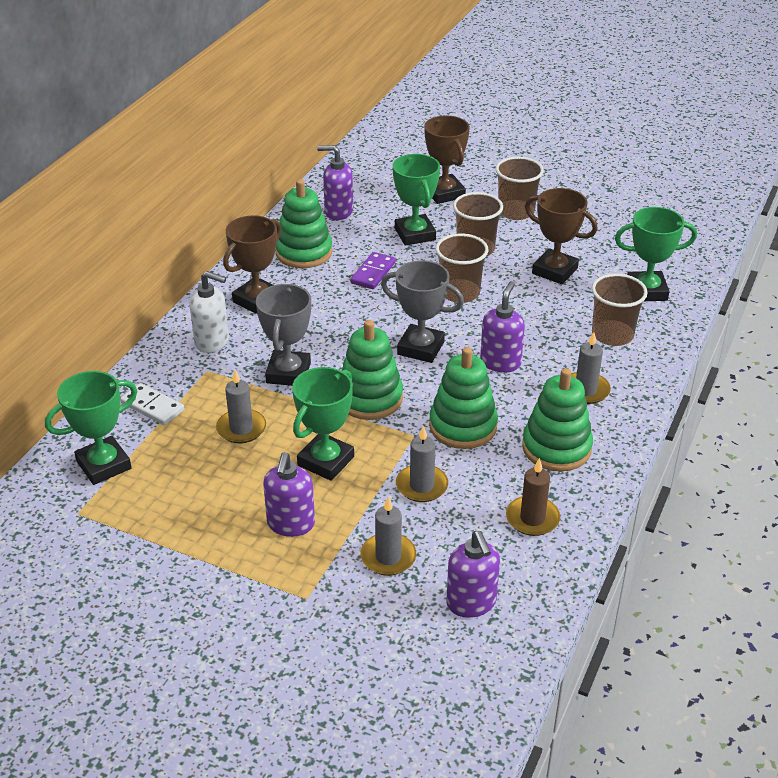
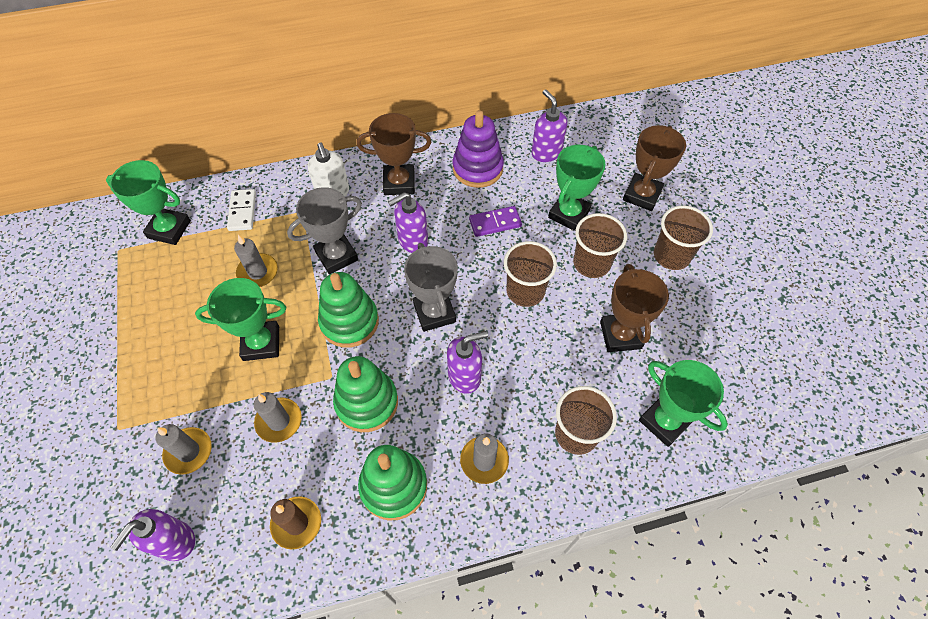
camera: 50 degrees right, 20 degrees up
(291, 524) = (182, 369): purple soap dispenser -> purple soap dispenser (412, 241)
(304, 252) = (477, 168): green stacking toy -> purple stacking toy

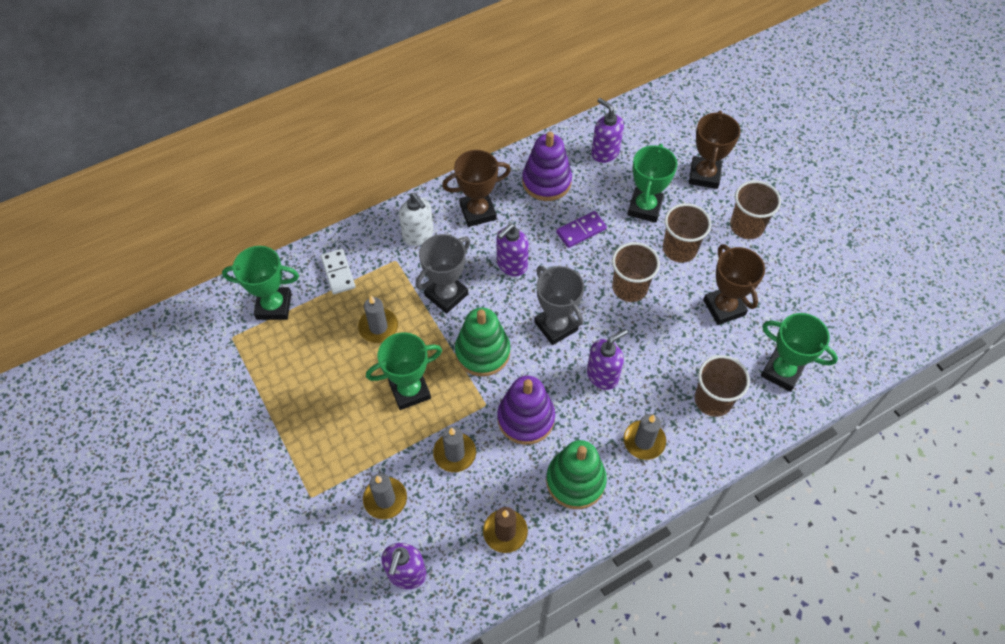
camera: 15 degrees left, 0 degrees up
(367, 402) = (526, 418): green stacking toy -> purple stacking toy

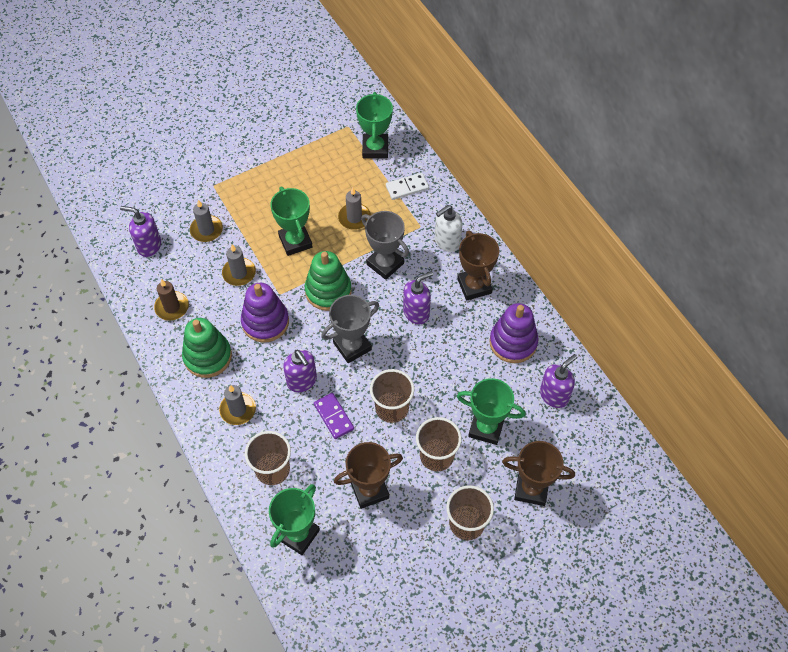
camera: 90 degrees right, 0 degrees up
(511, 265) = (416, 312): purple soap dispenser -> purple soap dispenser turned 105 degrees clockwise
(581, 231) = (456, 370): purple domino -> purple domino (333, 417)

